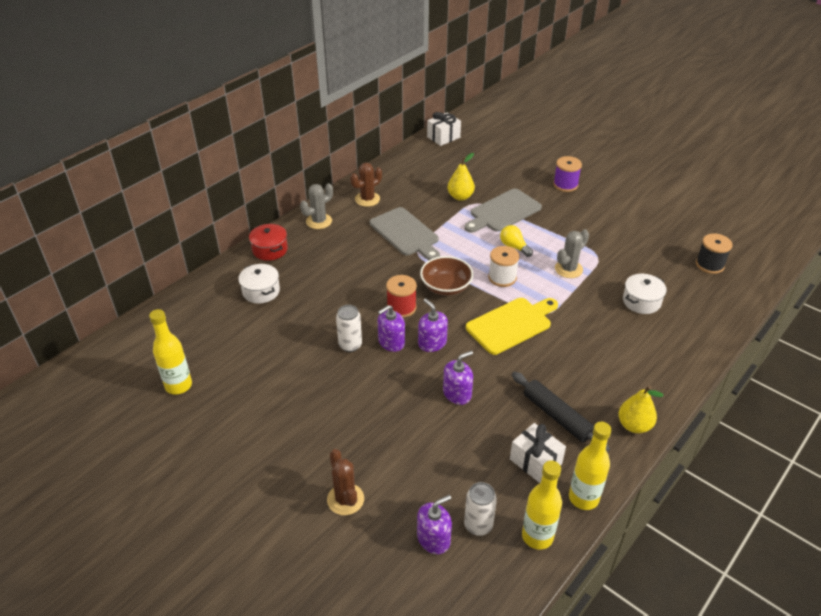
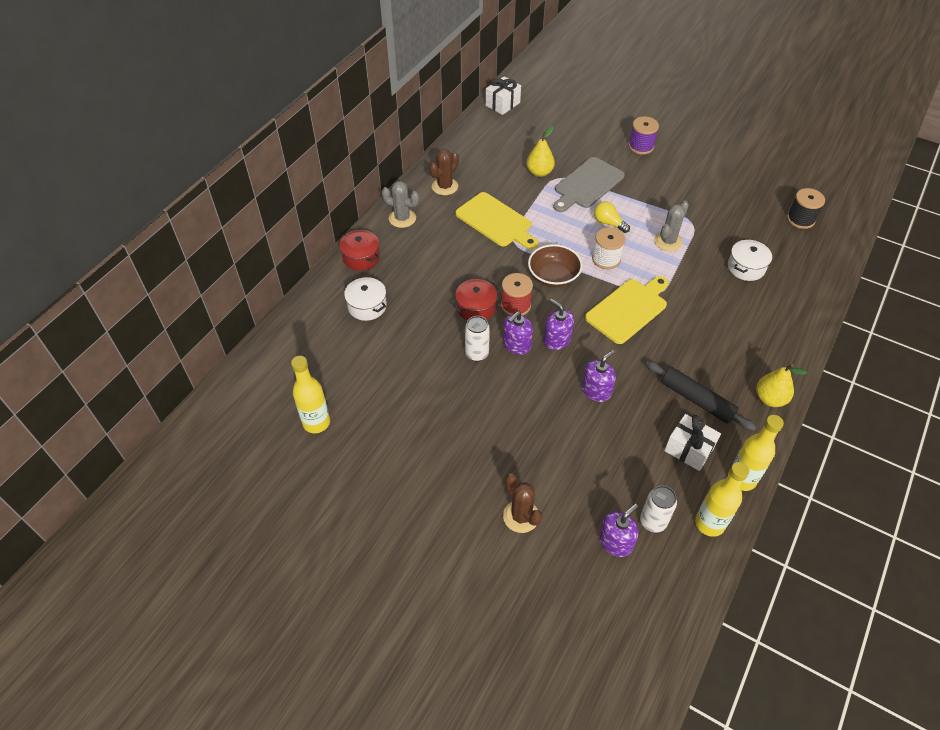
camera: 10 degrees left, 10 degrees up
(319, 221) = (402, 218): grey cactus -> grey cactus turned 75 degrees clockwise
(362, 305) = (476, 308): none -> red pot
(405, 233) = (496, 221): grey cutting board -> yellow cutting board

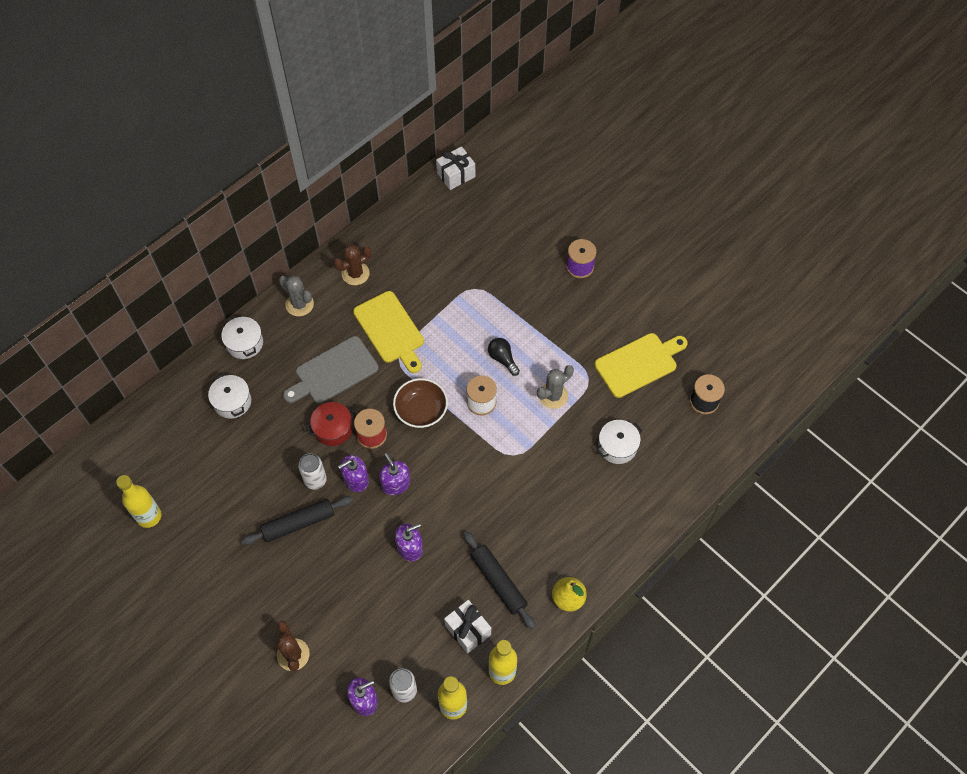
camera: 15 degrees right, 10 degrees up
(361, 257) = (244, 343): red pot -> white pot
(475, 394) = (298, 523): none -> black rolling pin
(539, 172) = (458, 277): yellow pear -> none
(587, 185) = (501, 304): grey cutting board -> grey cutting board (333, 372)
(608, 223) = (502, 359): yellow light bulb -> black light bulb
(628, 309) = (478, 466): yellow cutting board -> yellow cutting board (638, 364)

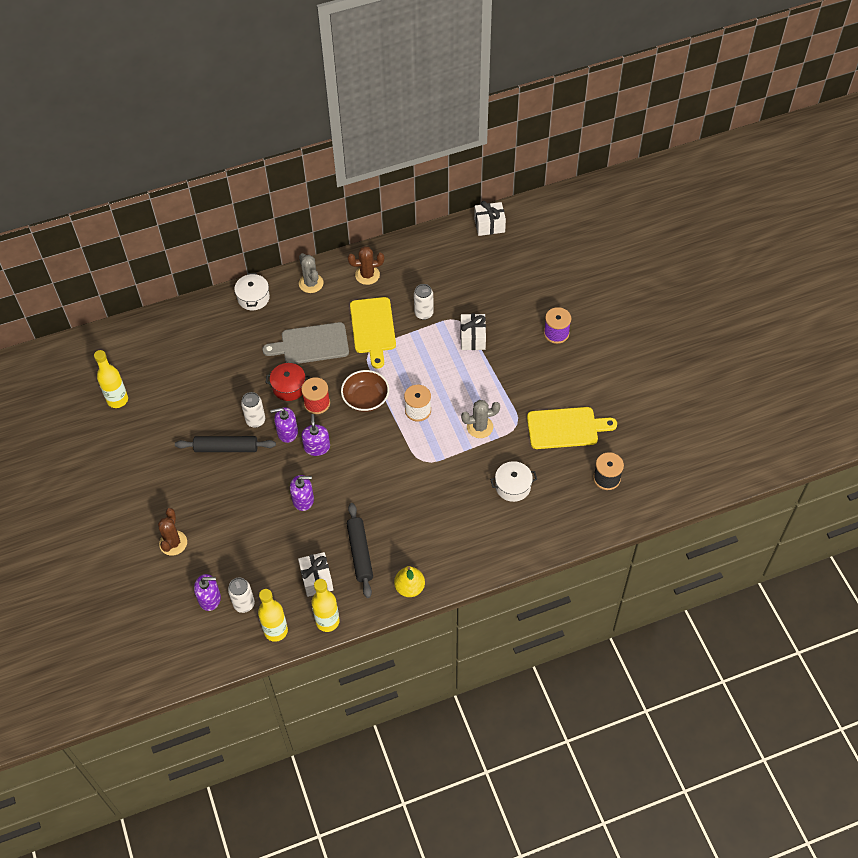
camera: 25 degrees right, 5 degrees down
(232, 402) = (222, 338): white pot -> none
(435, 294) = (424, 313): none -> white can
(499, 302) = (472, 338): none -> white gift
(502, 359) = (453, 383): black light bulb -> none

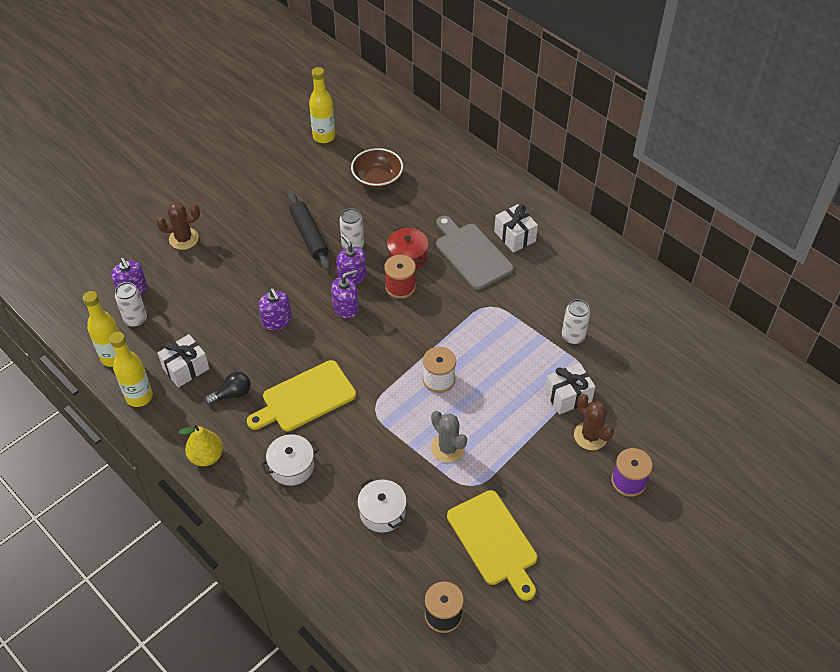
camera: 65 degrees right, 5 degrees down
(253, 298) = (501, 186): white pot -> white pot (292, 466)
(311, 283) = (549, 224): grey cactus -> none
(360, 553) = (232, 394): black rolling pin -> black light bulb
(366, 399) = (428, 326): brown bowl -> brown bowl (377, 179)
(367, 275) = (591, 267): brown cactus -> brown cactus (590, 436)
(373, 328) = (524, 298): yellow cutting board -> yellow cutting board (305, 398)
(489, 225) = (741, 354): white gift -> white gift (514, 236)

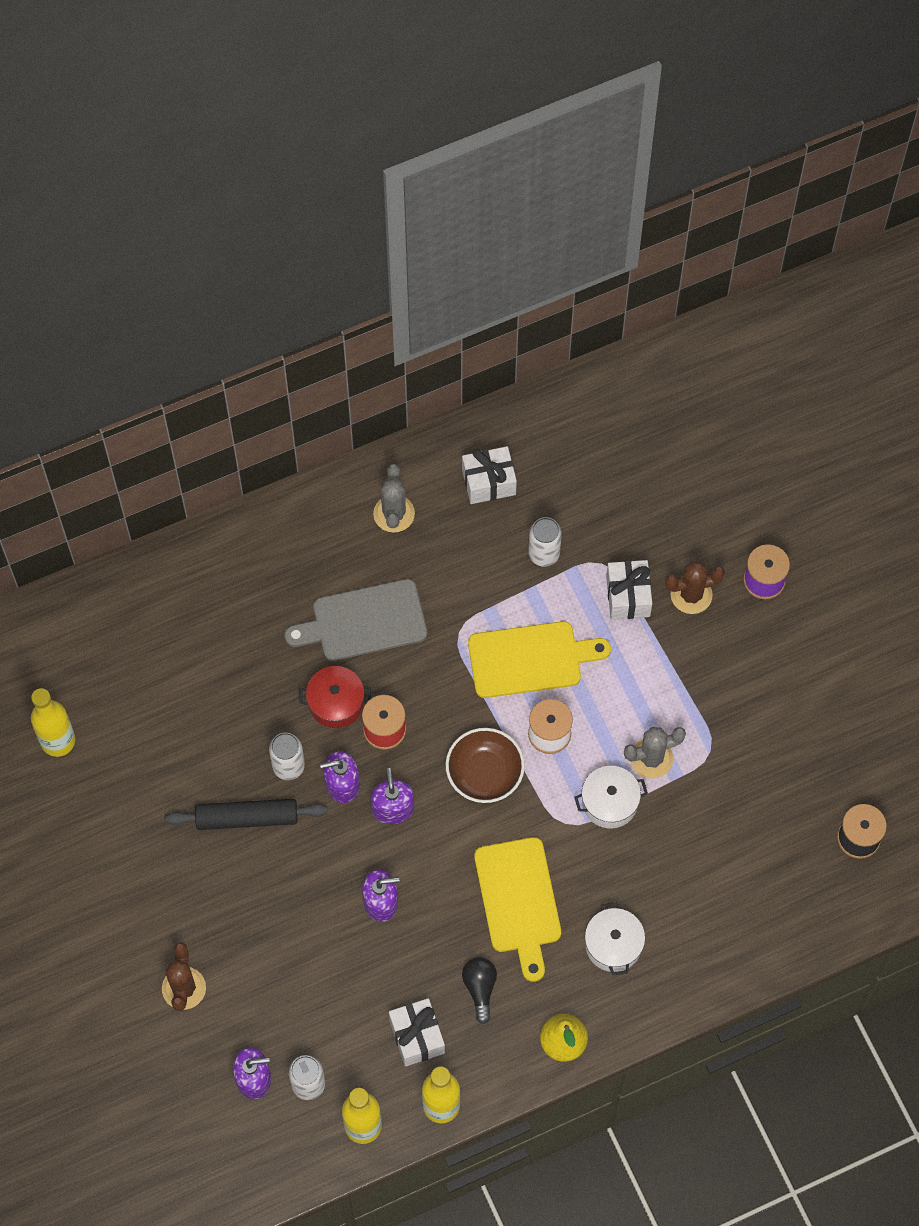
camera: 70 degrees left, 15 degrees up
(377, 179) = (176, 694): brown bowl -> brown bowl (484, 773)
(382, 512) = (711, 860): white pot -> white pot (609, 802)
(494, 541) = (789, 753): yellow cutting board -> yellow cutting board (530, 659)
(514, 236) = (355, 557): white gift -> white gift (489, 482)
(556, 247) = (394, 514): none -> grey cactus

